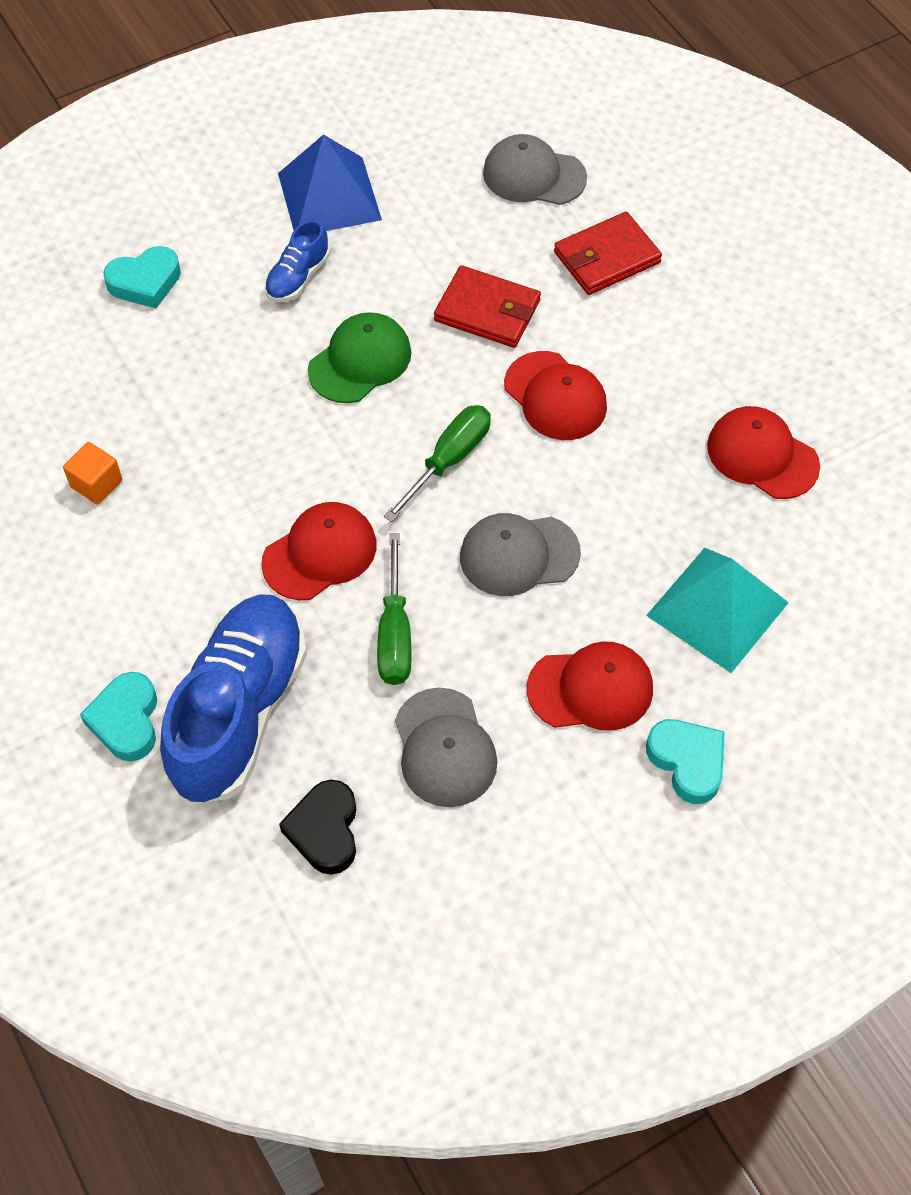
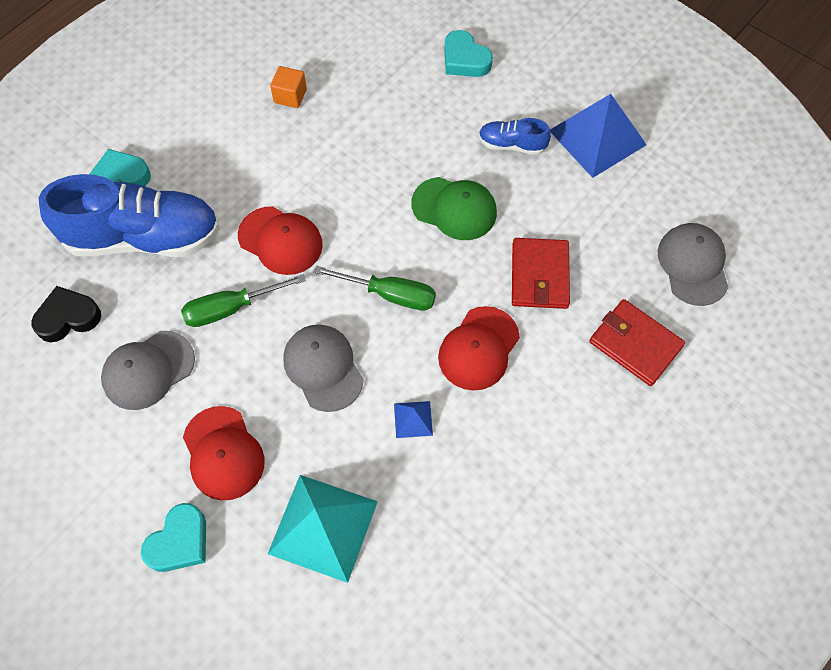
camera: 70 degrees right, 5 degrees up
(618, 484) = (413, 419): none -> blue pyramid
(762, 455) = (485, 523): red cap -> none

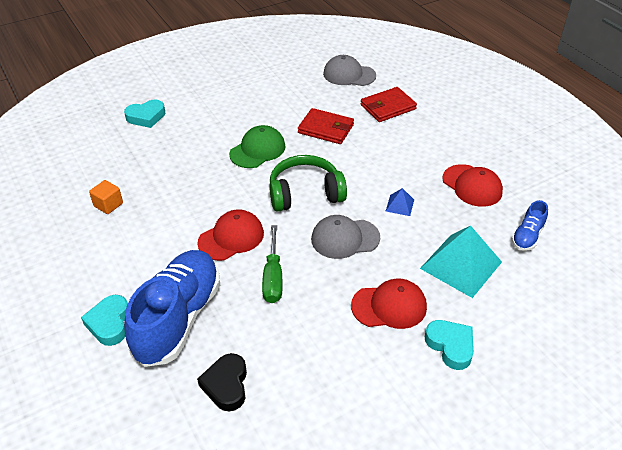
camera: 70 degrees left, 20 degrees down
(148, 370) = (302, 338): grey cap -> none
(390, 294) = (305, 194): green screwdriver -> green headphones
(478, 348) = (363, 165): red cap -> red cap (472, 185)
(512, 145) = (226, 115): blue shoe -> blue shoe (527, 236)
(597, 137) = (244, 83): blue pyramid -> none

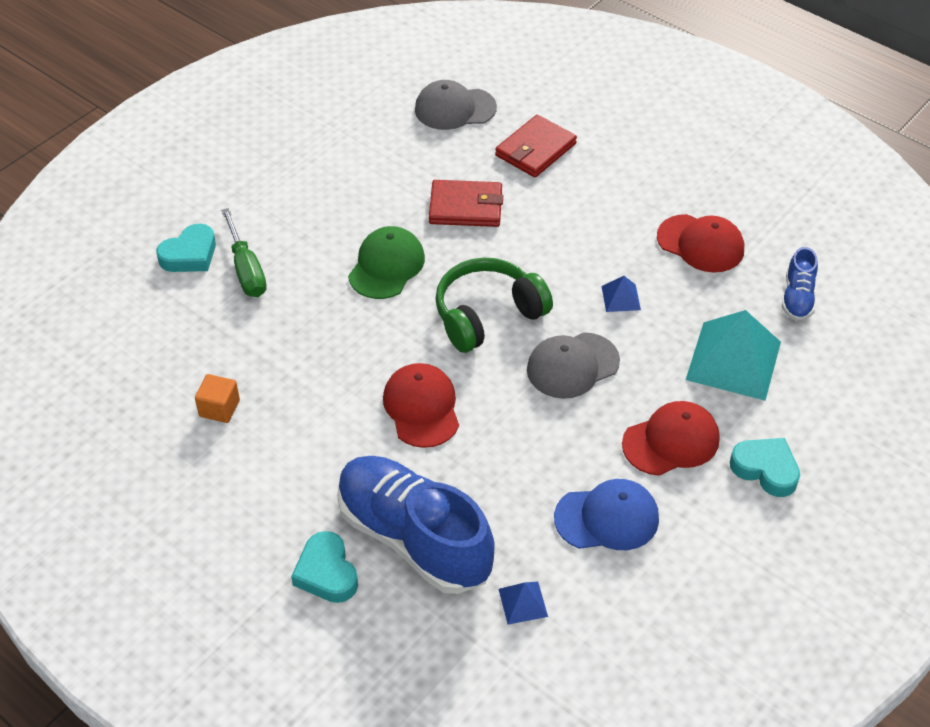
camera: 20 degrees left, 5 degrees up
(178, 318) = (414, 538): blue shoe -> blue shoe turned 45 degrees counterclockwise
(226, 385) = (523, 602): black heart -> blue pyramid
(231, 238) = (421, 407): red cap -> red cap turned 45 degrees counterclockwise
(273, 277) = (507, 446): green screwdriver -> green screwdriver (246, 270)
(317, 345) = (607, 518): none -> blue cap

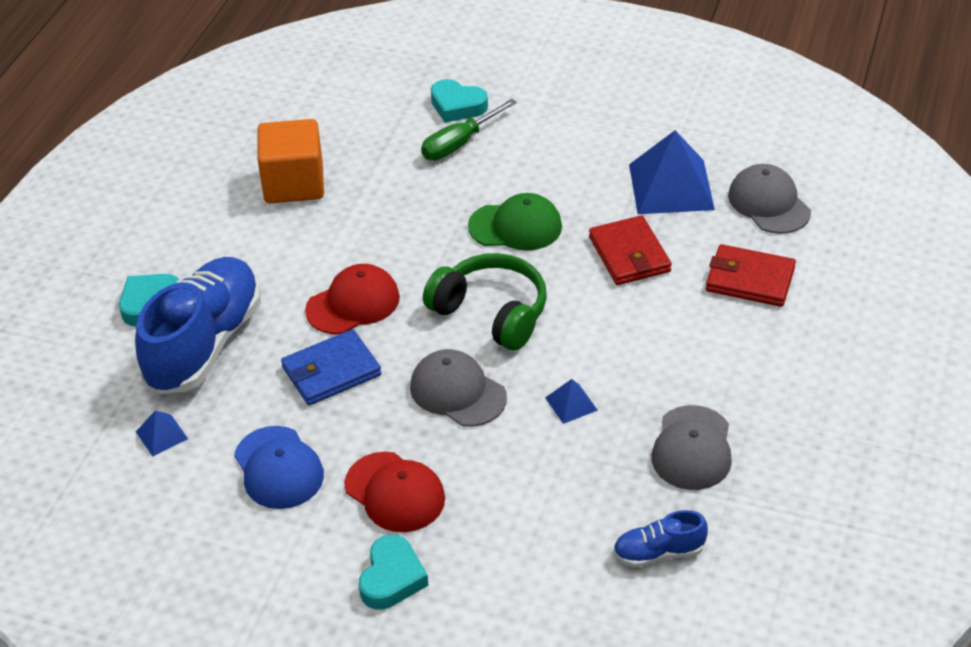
camera: 70 degrees right, 5 degrees down
(219, 408) = (294, 184): orange cube -> orange cube, size x1.98
(398, 155) = (671, 186): none -> blue pyramid
(503, 447) = (331, 371): none -> blue wallet
(700, 244) = (692, 448): red cap -> grey cap
(733, 360) = (531, 517): turquoise pyramid -> none

